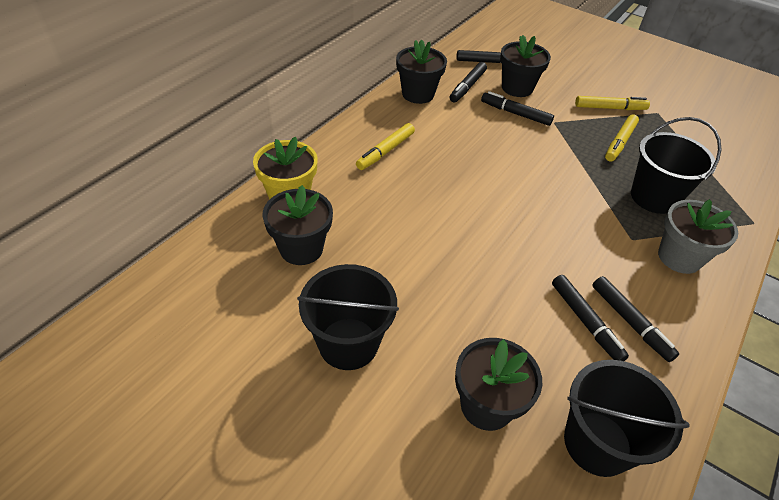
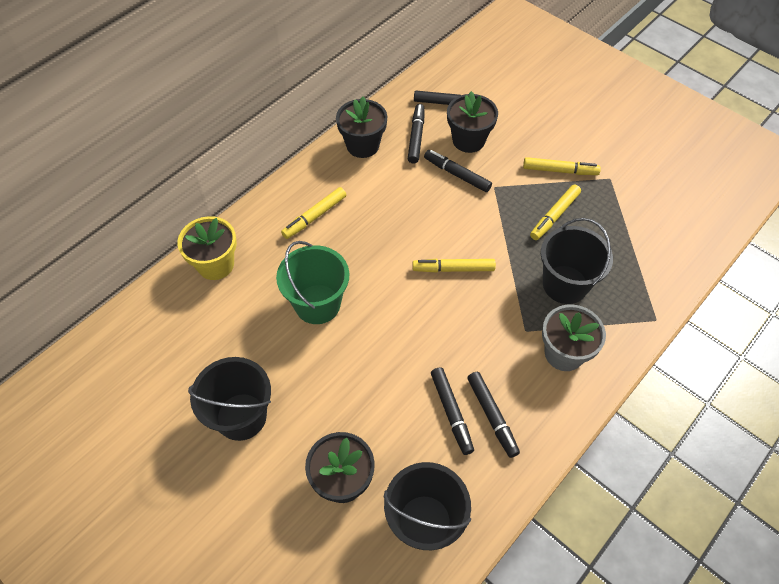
camera: 10 degrees right, 10 degrees up
(301, 248) = (217, 321): black flower pot -> none
(408, 227) = (317, 304): none -> green bucket
(467, 87) = (416, 137): black marker -> black marker turned 150 degrees clockwise
(539, 189) = (453, 269): none -> yellow marker

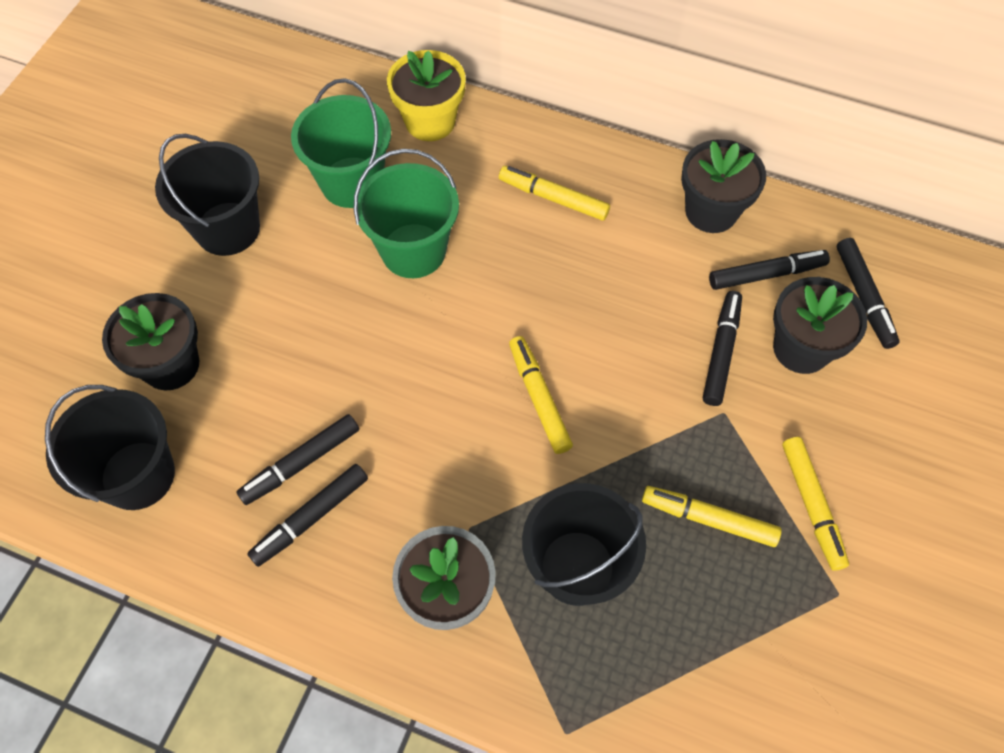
camera: 70 degrees right, 5 degrees up
(242, 325) = (352, 182): none -> green bucket

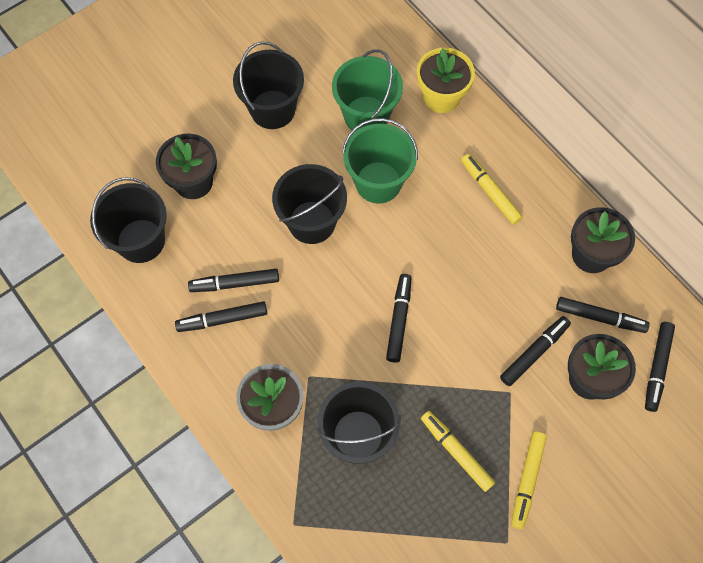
camera: 30 degrees right, 5 degrees up
(358, 337) = (312, 222): none -> black bucket
(539, 398) = (399, 320): yellow marker -> black marker

